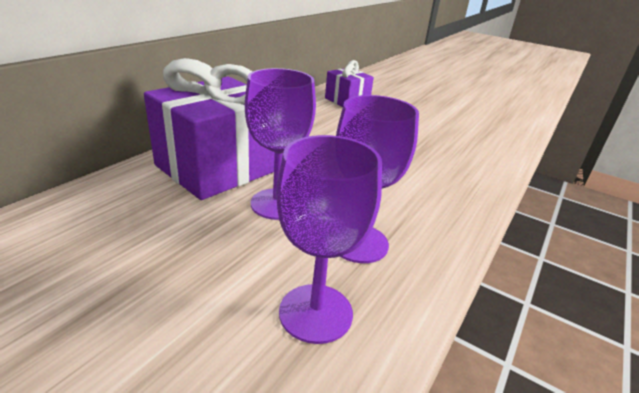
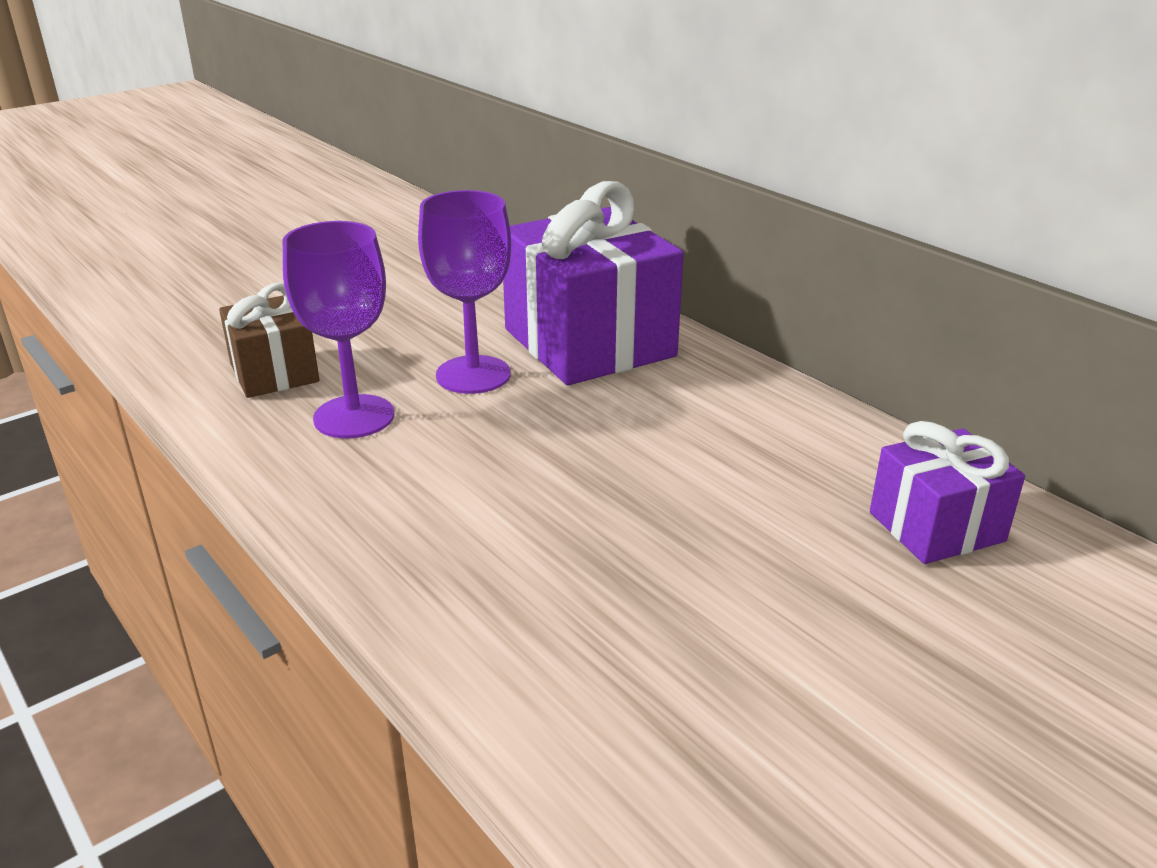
camera: 110 degrees right, 0 degrees up
(315, 313) = (274, 373): purple goblet -> brown gift

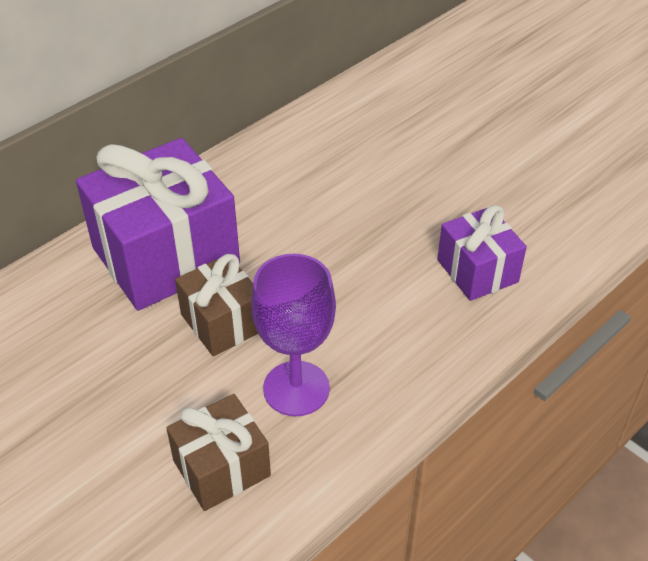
camera: 95 degrees left, 15 degrees up
(473, 375) = (222, 322): purple goblet -> brown gift
(936, 527) = (387, 110): purple gift -> purple gift (477, 271)

